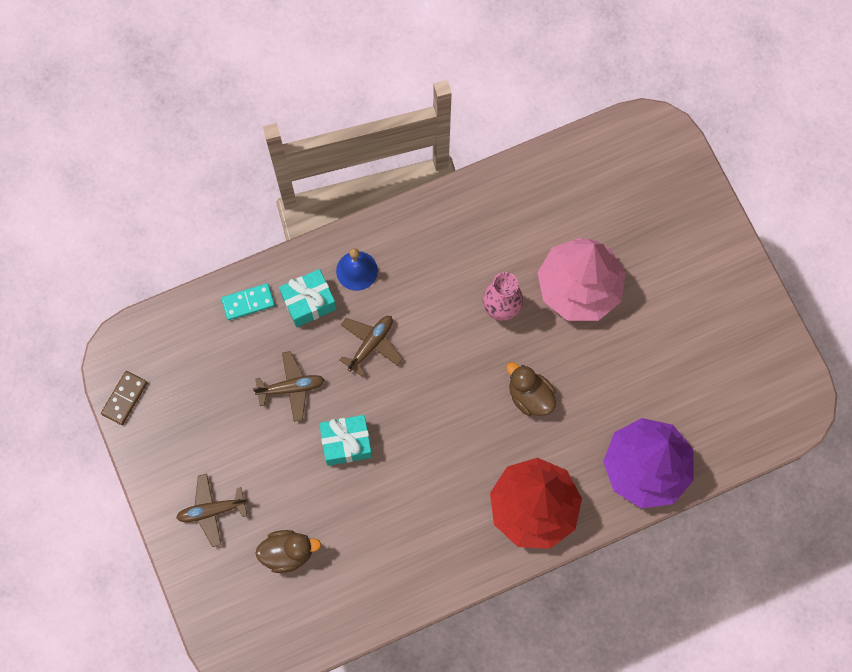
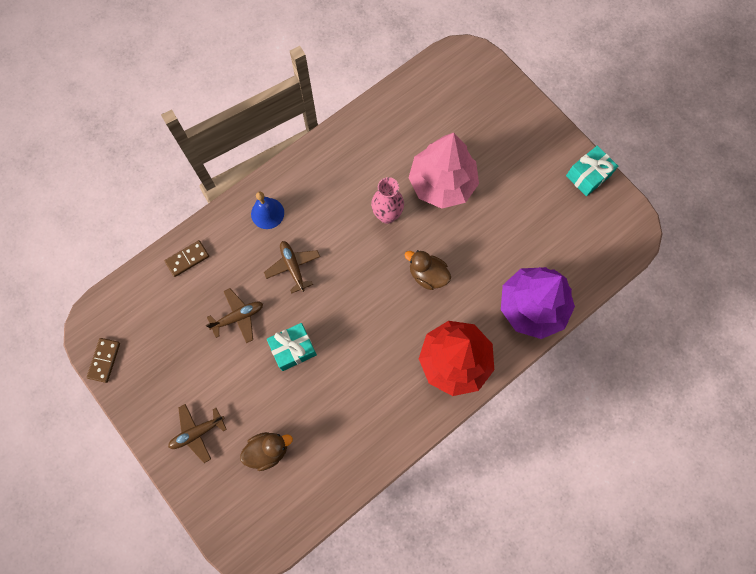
camera: 15 degrees left, 0 degrees up
(248, 302) = (187, 259): turquoise domino -> brown domino
(309, 302) = (236, 247): turquoise gift -> turquoise gift (588, 176)
(371, 344) = (293, 267): brown plane -> brown plane turned 45 degrees counterclockwise

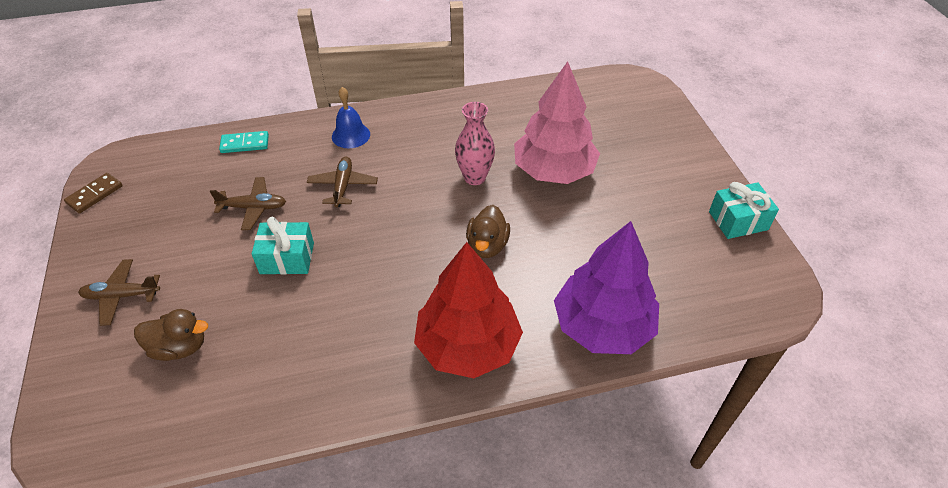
camera: 25 degrees right, 25 degrees down
(187, 259) = (245, 144): brown domino -> turquoise domino
(427, 275) = (487, 246): brown duck -> brown duck turned 135 degrees counterclockwise

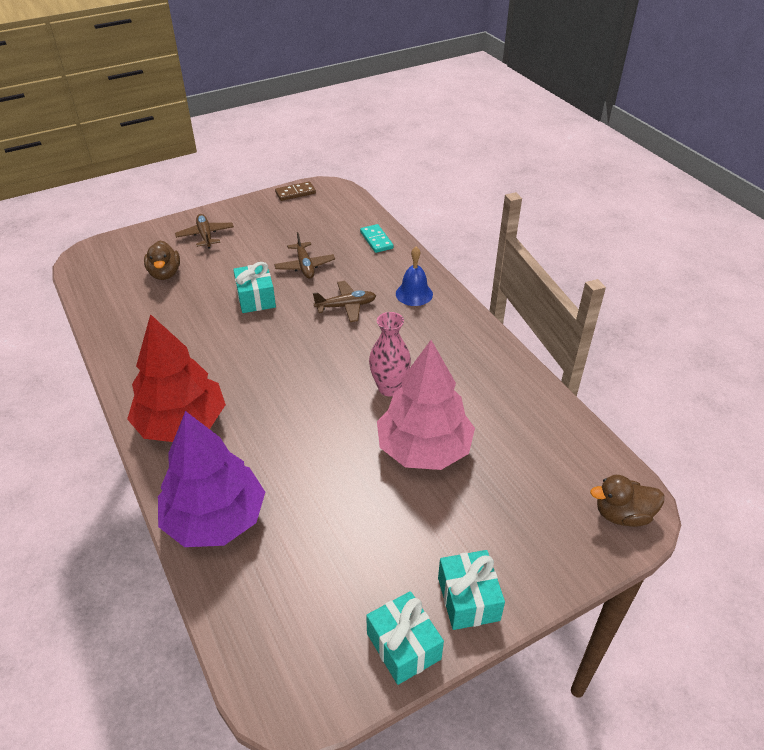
camera: 75 degrees right, 5 degrees down
(95, 194) = (295, 193): brown domino -> brown domino turned 45 degrees counterclockwise
(487, 246) = (299, 414): brown duck -> brown duck (622, 515)
(701, 178) = (468, 599): none -> turquoise gift

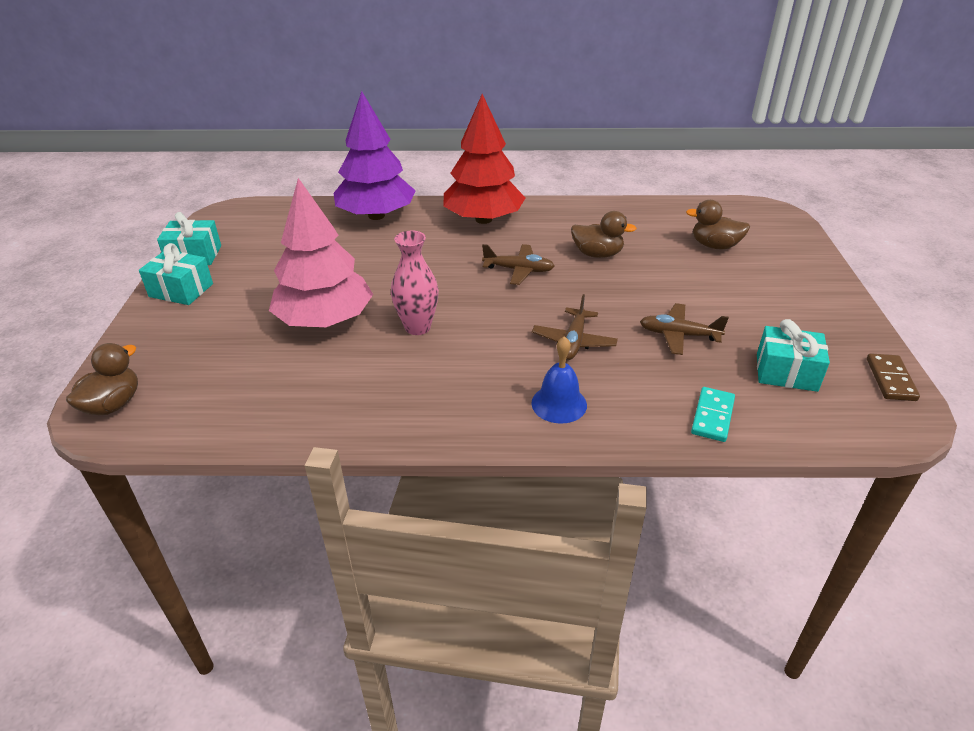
camera: 120 degrees right, 5 degrees down
(205, 235) = (787, 282): brown plane -> brown plane (519, 270)
(213, 329) = (597, 254): none -> brown duck
(256, 298) = (633, 287): turquoise gift -> turquoise gift (786, 372)
(376, 240) = (712, 416): turquoise domino -> turquoise domino turned 75 degrees counterclockwise

